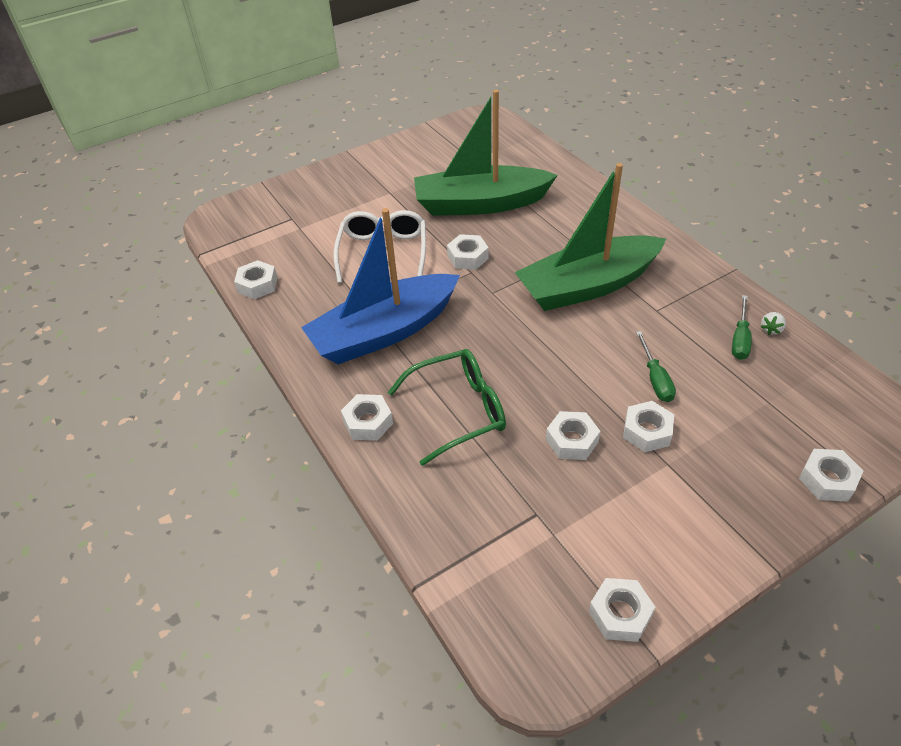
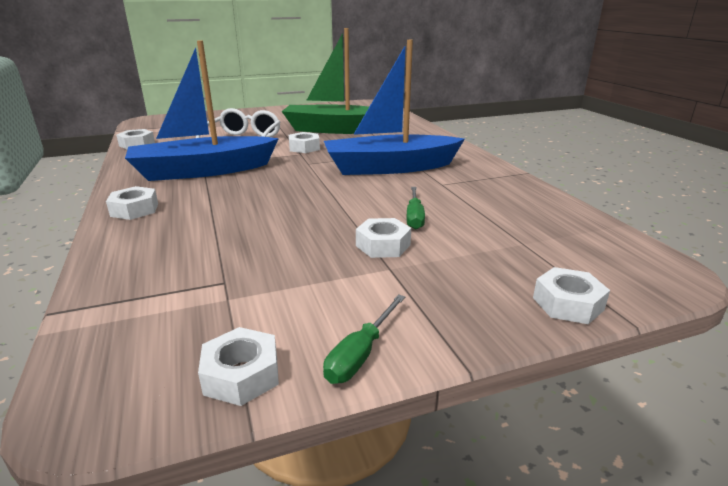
camera: 10 degrees right, 20 degrees down
(459, 410) = (218, 213): green glasses -> none
(572, 440) = (304, 241): white nut -> none
(587, 286) = (389, 168): green boat -> blue boat
(740, 339) = (512, 205): green screwdriver -> green screwdriver (360, 354)
(771, 329) = (546, 204): white strawberry -> none

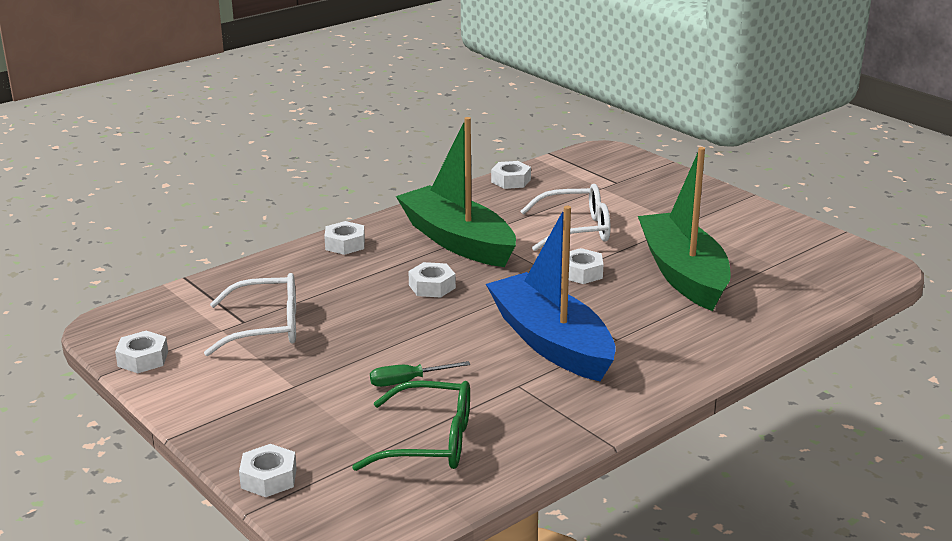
camera: 70 degrees right, 0 degrees up
(203, 171) = (457, 241): blue boat -> green boat
(254, 269) = (267, 327): none -> white glasses
(360, 354) = (173, 394): green screwdriver -> none
(383, 245) = (335, 375): white nut -> white nut (432, 286)
(513, 221) = (430, 442): none -> green glasses

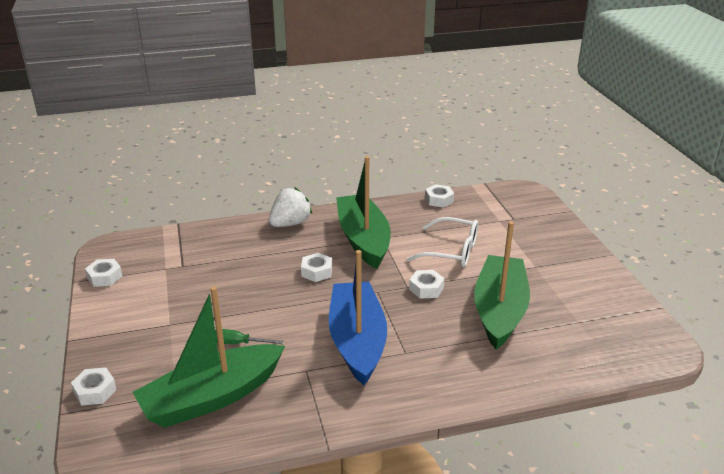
camera: 25 degrees right, 5 degrees up
(267, 327) = (191, 274): white glasses -> none
(345, 244) = (290, 223): white nut -> white strawberry
(430, 442) = (212, 397): green glasses -> green boat

